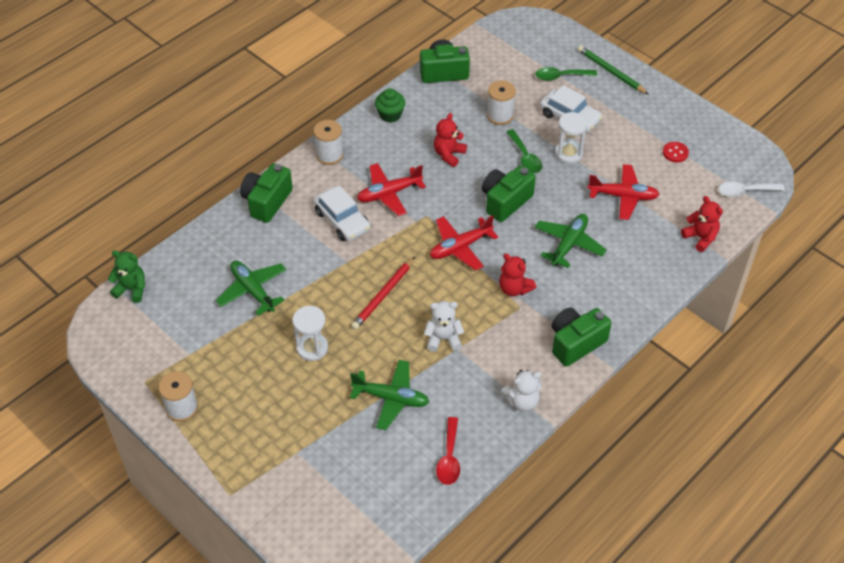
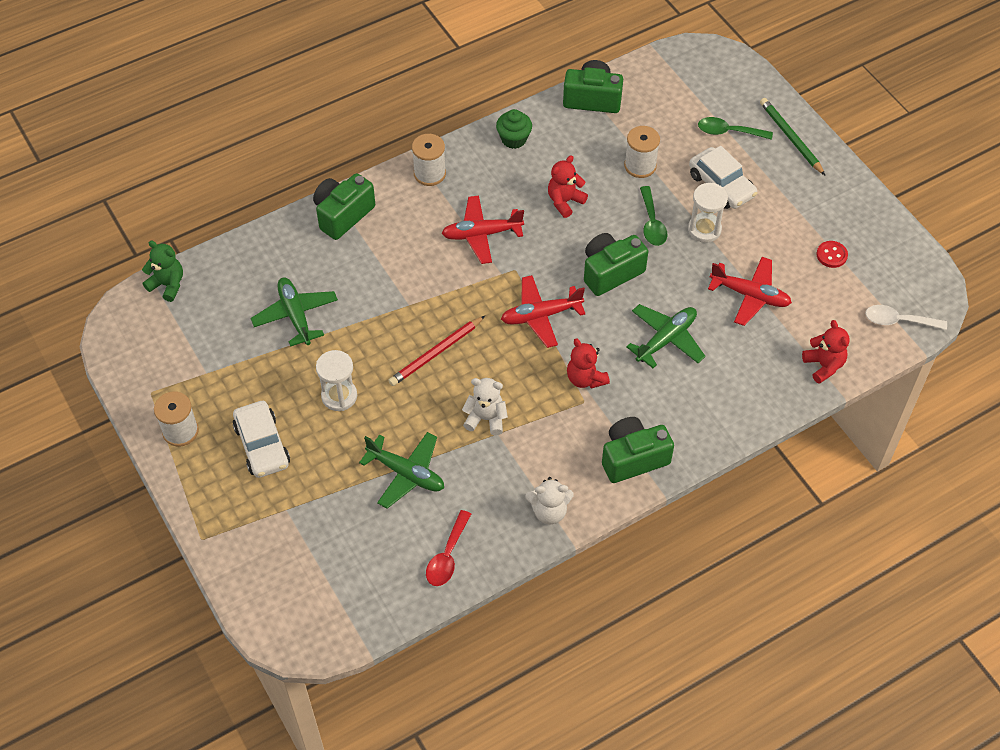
camera: 15 degrees right, 5 degrees up
(342, 220) = (419, 255): white car -> white car (262, 445)

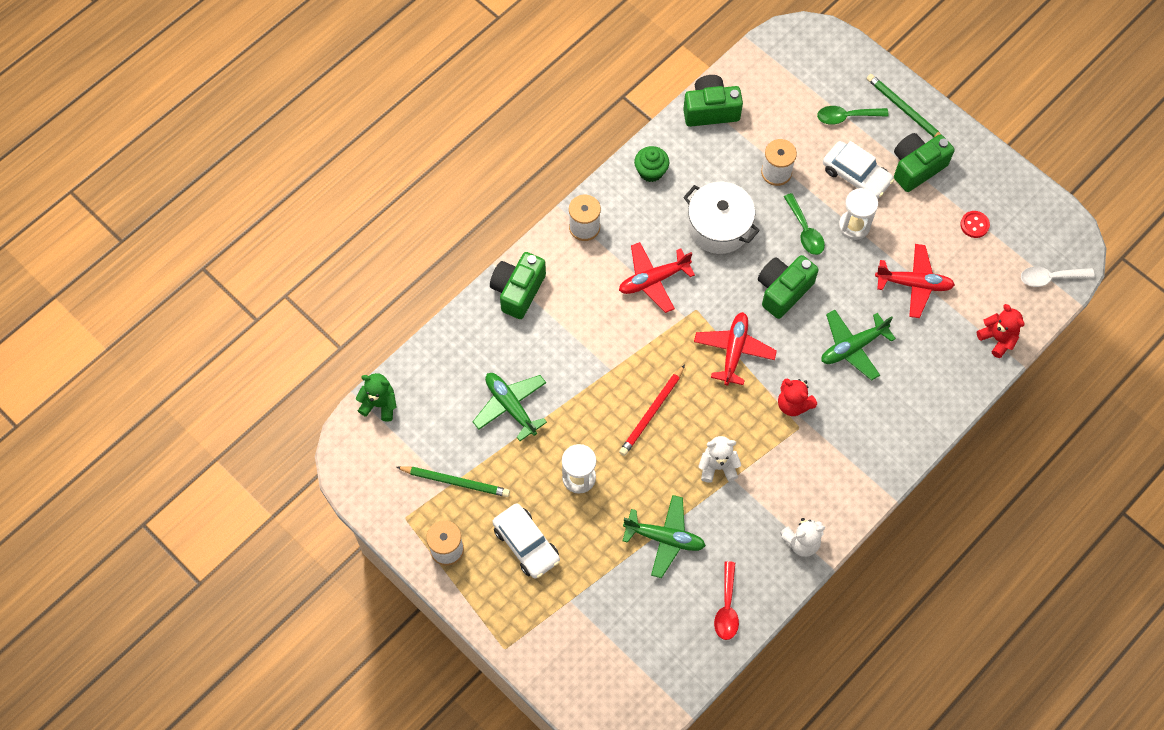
camera: 15 degrees left, 10 degrees up
(213, 371) = (455, 482): none -> green pencil
(541, 316) = (734, 351): red plane -> red plane turned 135 degrees clockwise
(565, 201) = (719, 227): red teddy bear -> white pot
(633, 458) = (858, 472): green camera -> green camera (916, 167)
(666, 339) = (853, 347): green plane -> green plane turned 150 degrees counterclockwise

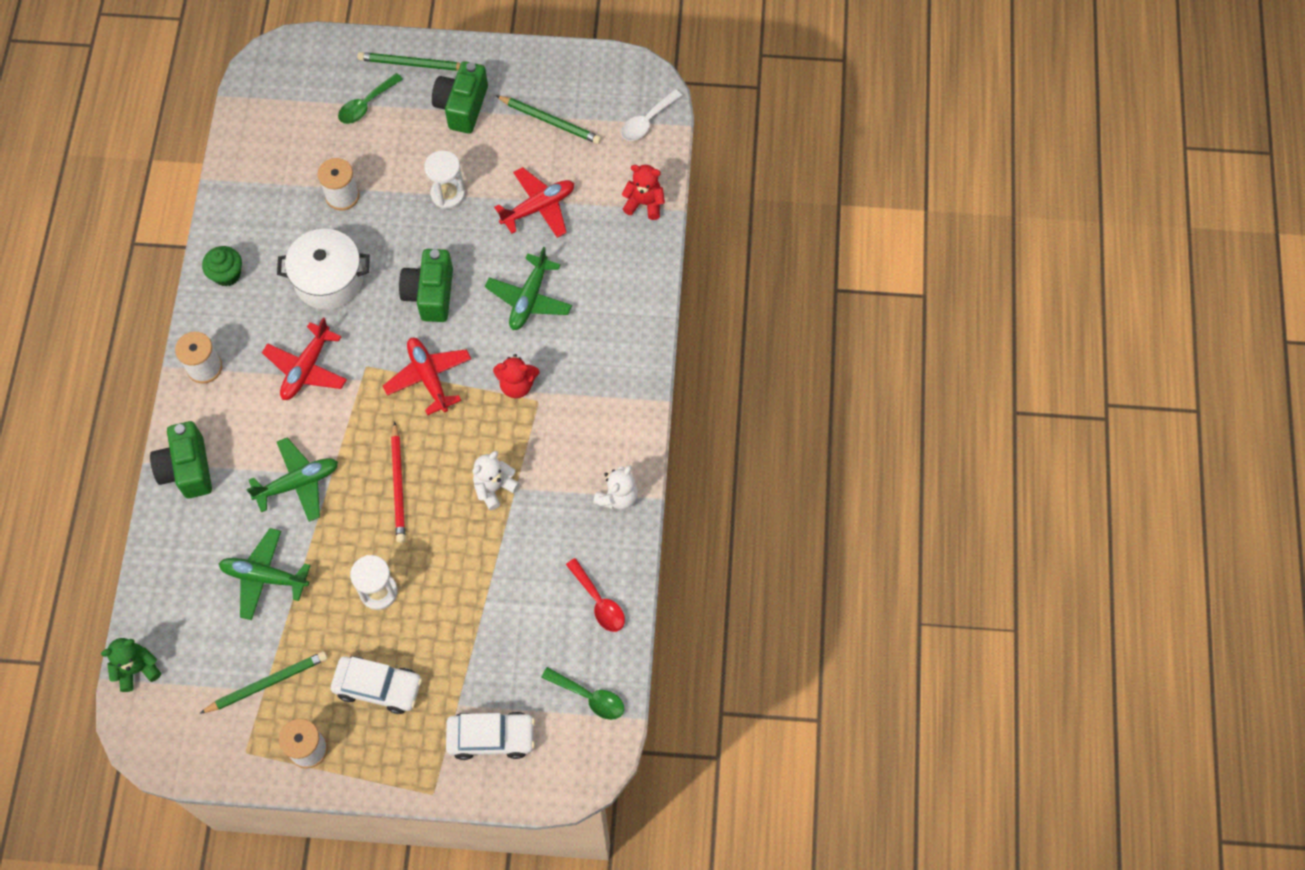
camera: 40 degrees left, 0 degrees up
(665, 538) = (497, 585): green plane -> green plane (298, 483)
(710, 110) = (238, 182): green camera -> none
(805, 230) = (408, 228): green spoon -> green spoon (589, 697)
(856, 175) = (415, 149): white car -> white car (491, 737)
(974, 225) = (550, 121): red button -> green pencil

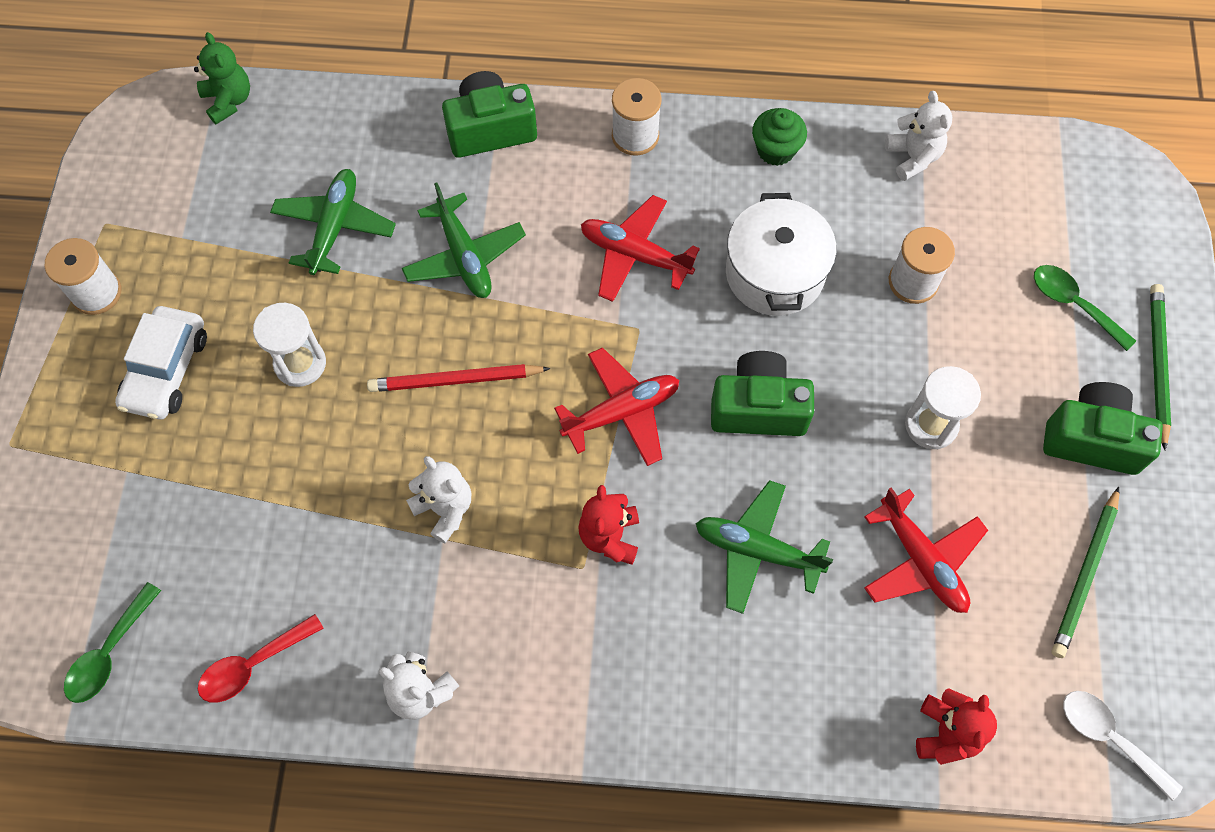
camera: 90 degrees right, 0 degrees up
(242, 187) = (913, 157): none -> white teddy bear
(267, 683) = (190, 240): green pencil -> none
(491, 737) = (73, 517): white car -> none

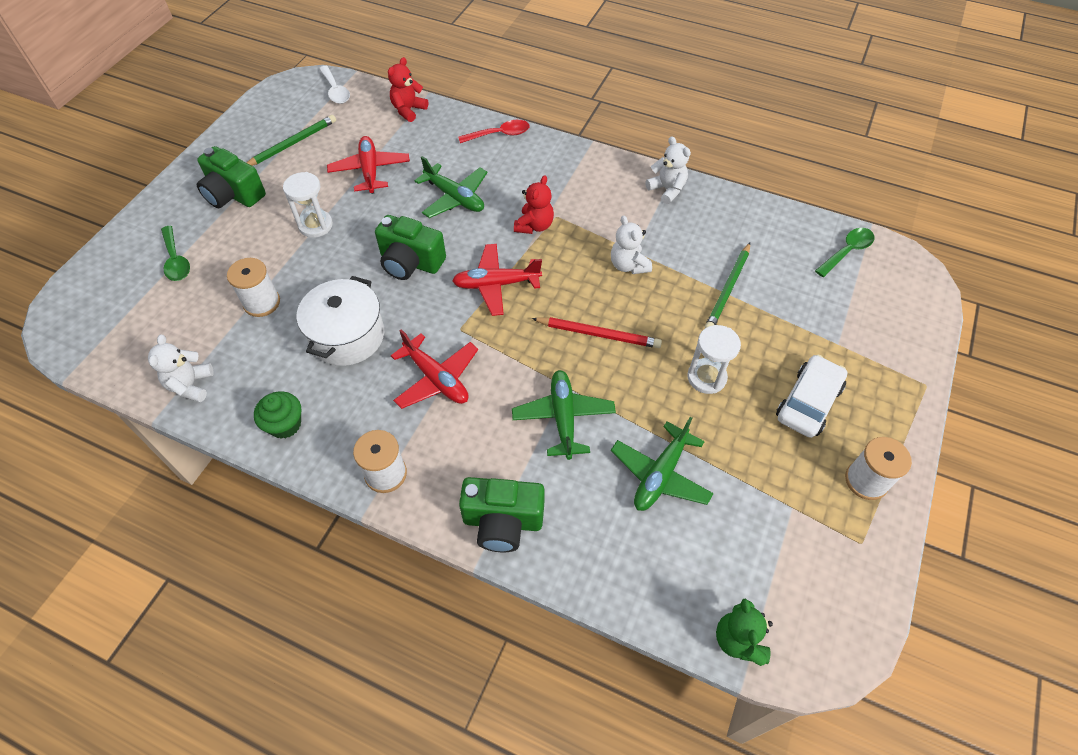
camera: 160 degrees left, 10 degrees down
(253, 665) = (760, 224): red spoon -> red spoon (499, 134)
(1157, 365) = (161, 216): green pencil -> green pencil (728, 289)

